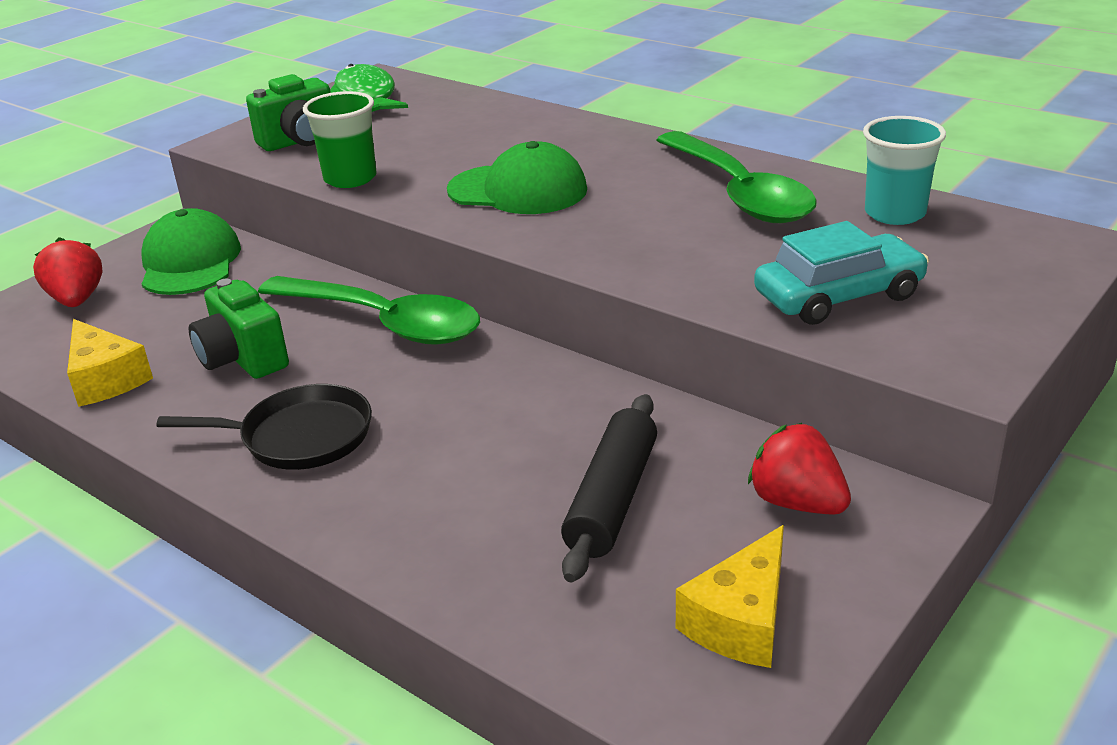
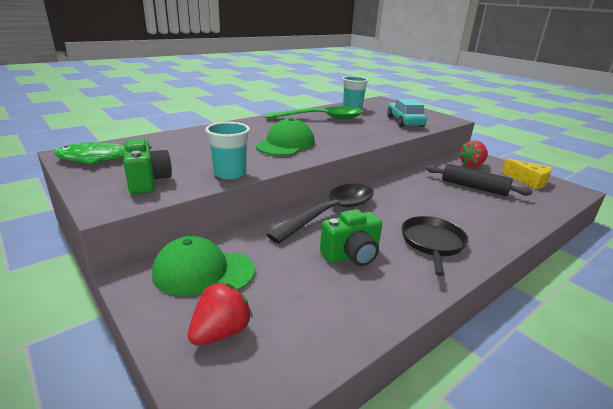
camera: 80 degrees left, 5 degrees down
(77, 300) = (221, 332): red strawberry -> red strawberry turned 135 degrees clockwise
(105, 379) = (357, 312): yellow cheese -> none
(350, 178) = (230, 173): green cup -> turquoise cup
(384, 322) = (331, 213): green spoon -> black spoon

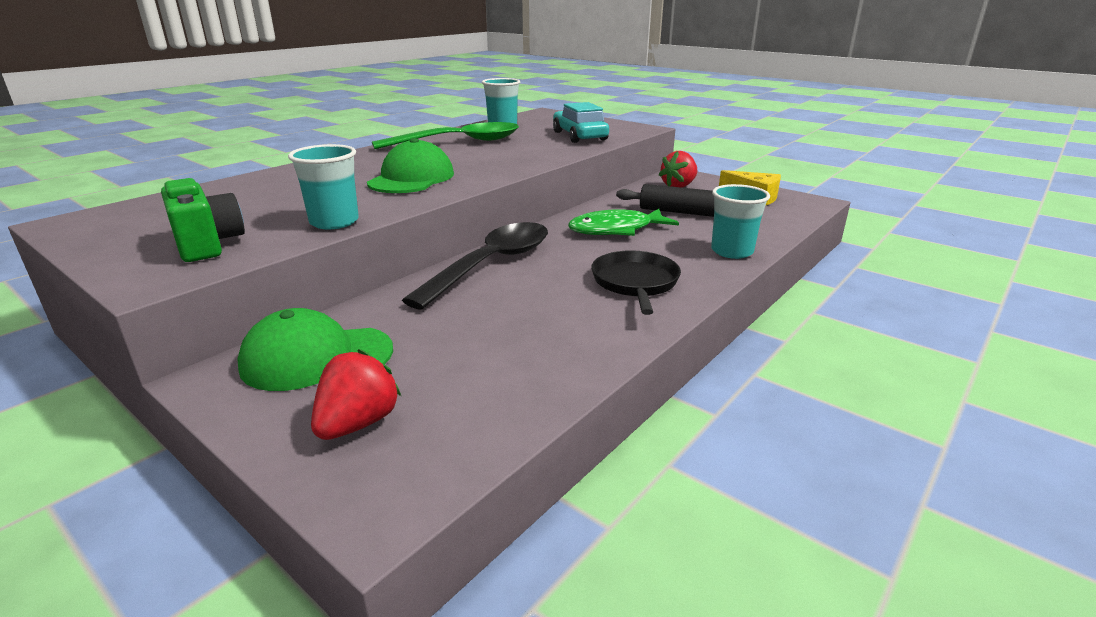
camera: 10 degrees left, 0 degrees up
(99, 159) = (119, 224): green fish -> green fish (616, 230)
(351, 256) = (528, 311): green camera -> none
(508, 226) = (732, 251): none -> turquoise cup

